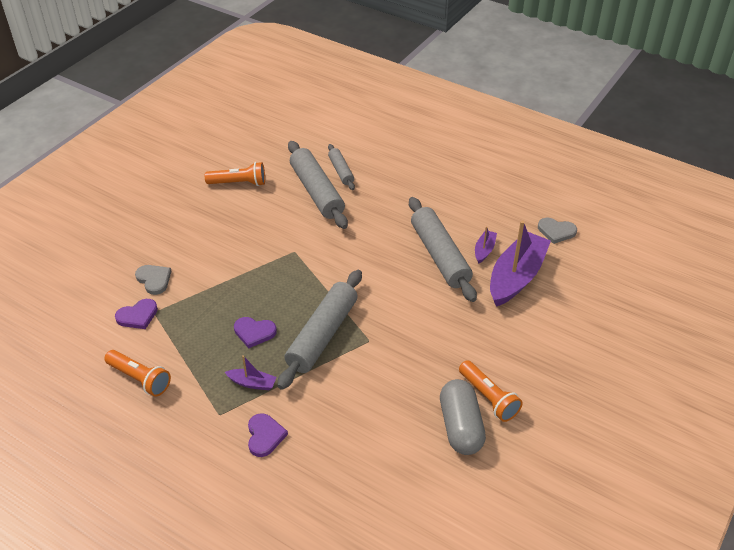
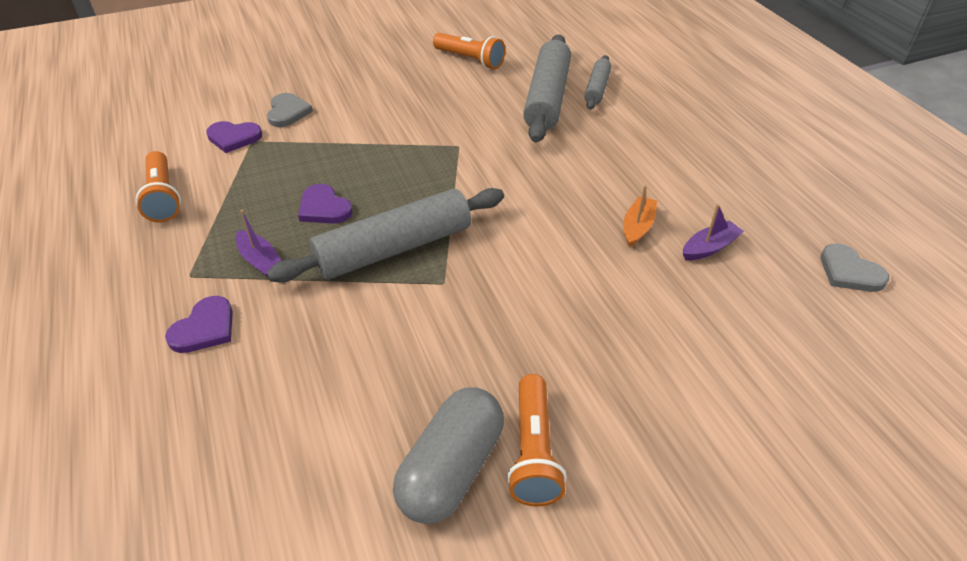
camera: 35 degrees right, 0 degrees up
(440, 256) = (637, 227): grey rolling pin -> orange boat
(516, 277) = (730, 303): purple boat -> none

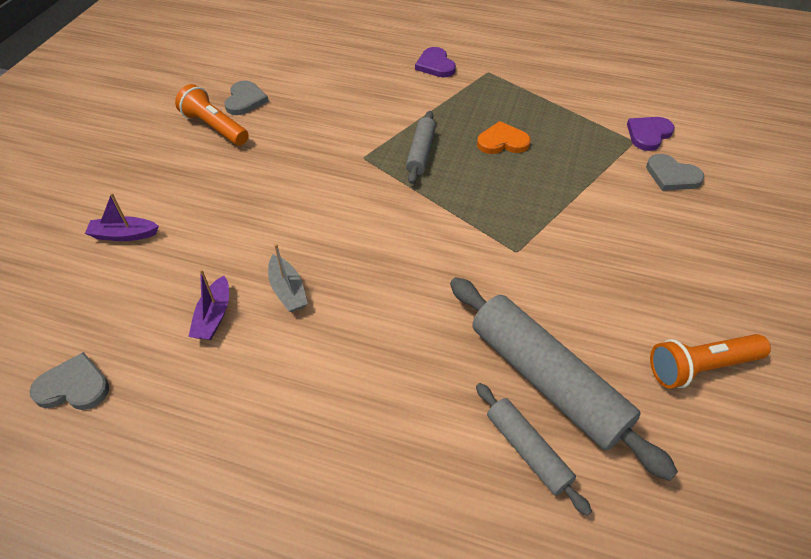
camera: 130 degrees right, 5 degrees up
(163, 197) = (588, 84): orange flashlight -> none
(260, 261) = (473, 98): purple boat -> purple boat (124, 235)
(324, 208) = (502, 142): purple heart -> orange heart
(394, 249) = (420, 153): grey rolling pin -> grey rolling pin, size x0.53
(451, 469) = (245, 100): grey capsule -> grey heart
(637, 227) = (288, 290): orange boat -> grey boat

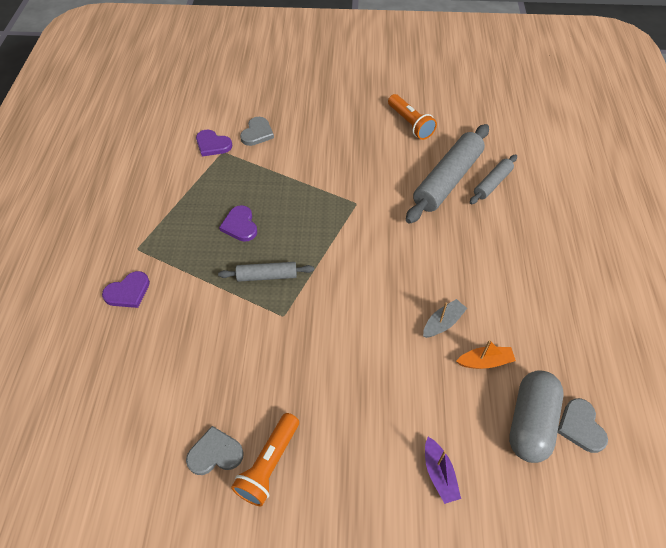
camera: 105 degrees left, 5 degrees up
(115, 334) = (530, 422): none -> grey capsule
(214, 316) = (485, 361): purple boat -> orange boat
(502, 142) = (240, 225): orange heart -> purple heart

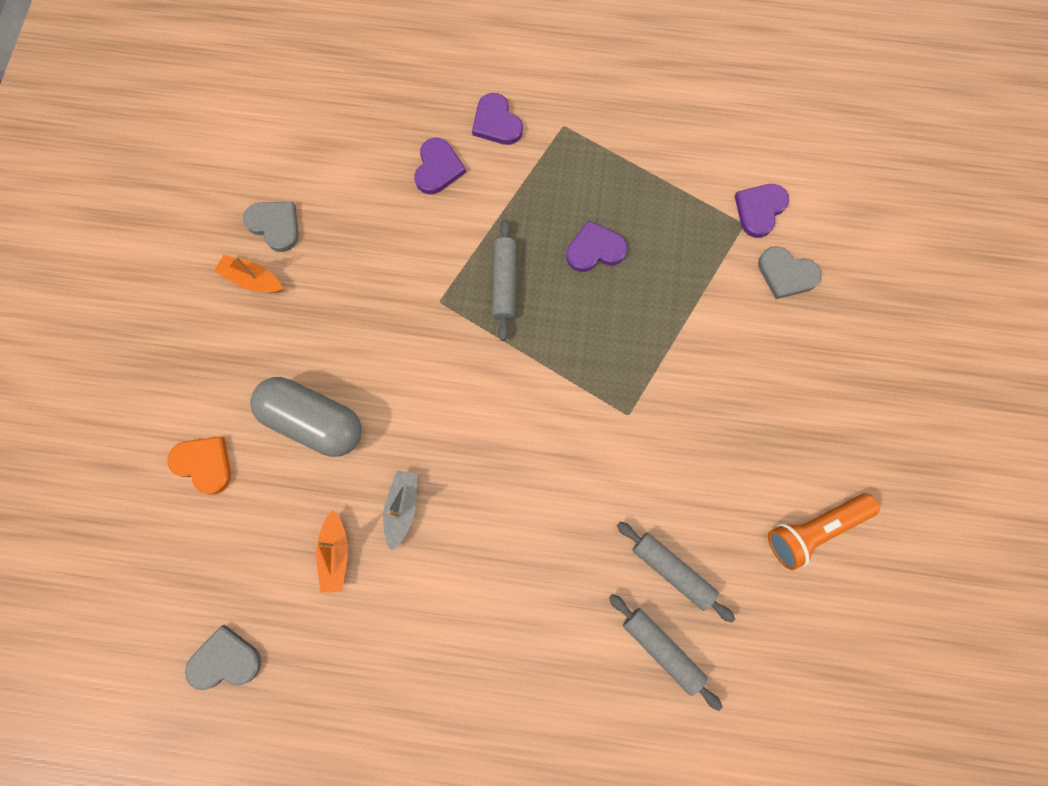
camera: 95 degrees right, 20 degrees up
(166, 329) = (438, 168): none -> purple heart
(215, 453) = (275, 225): grey heart -> grey heart turned 45 degrees counterclockwise
(269, 464) = (252, 280): orange flashlight -> orange boat
(439, 474) = (204, 464): purple boat -> orange heart
(443, 323) = (402, 508): grey boat -> grey boat turned 135 degrees counterclockwise
(447, 180) = (672, 571): grey rolling pin -> grey rolling pin, size x0.53
(530, 422) = (243, 593): grey capsule -> grey capsule (314, 422)

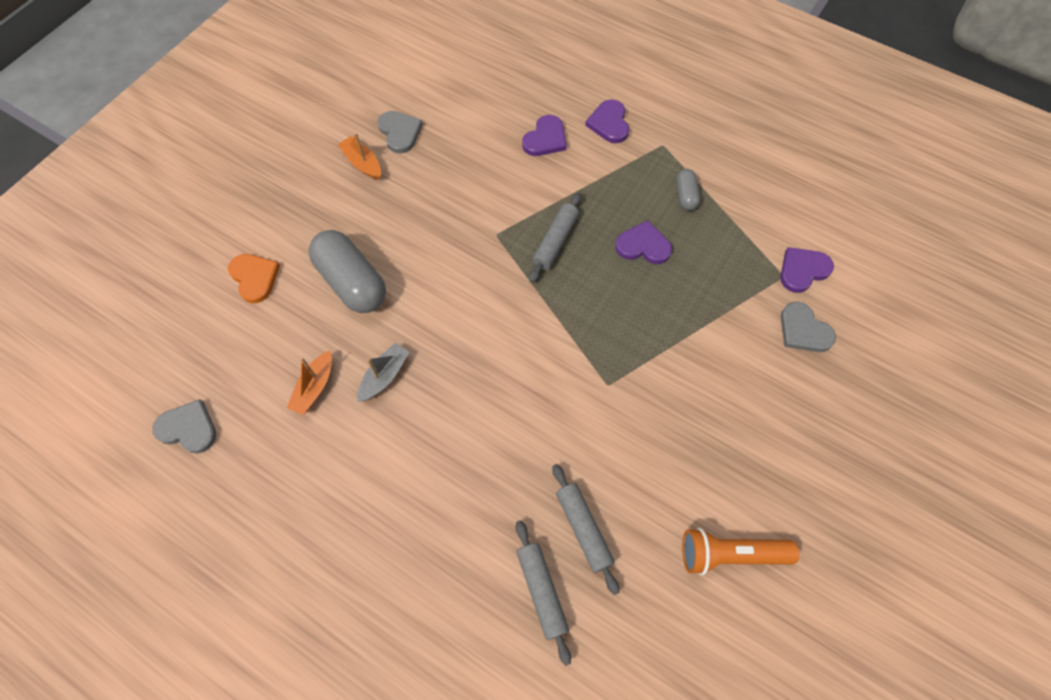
camera: 25 degrees right, 10 degrees down
(612, 175) = (685, 196): none -> grey capsule

